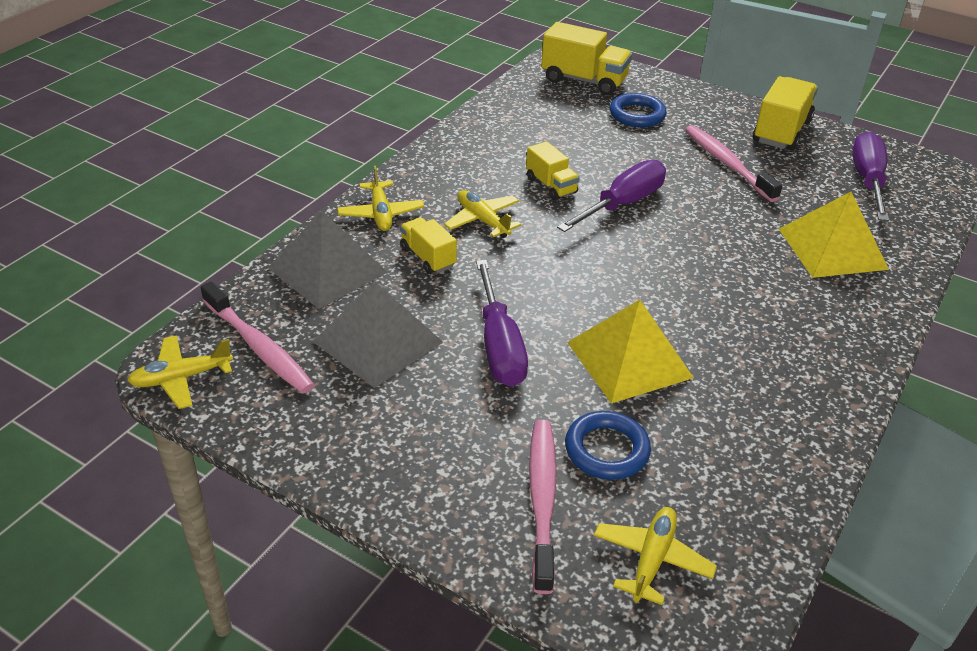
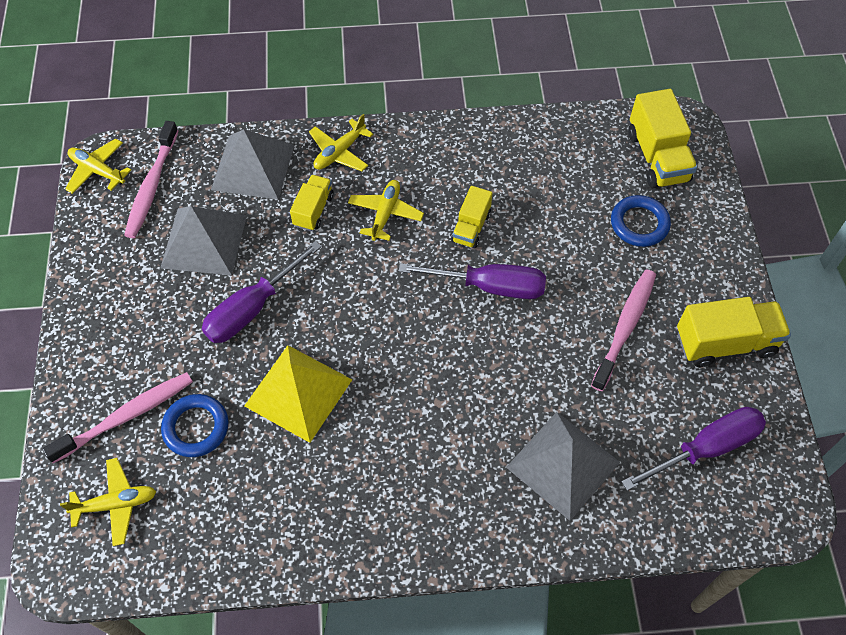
camera: 55 degrees right, 20 degrees up
(832, 249) = (562, 464): yellow pyramid -> grey pyramid

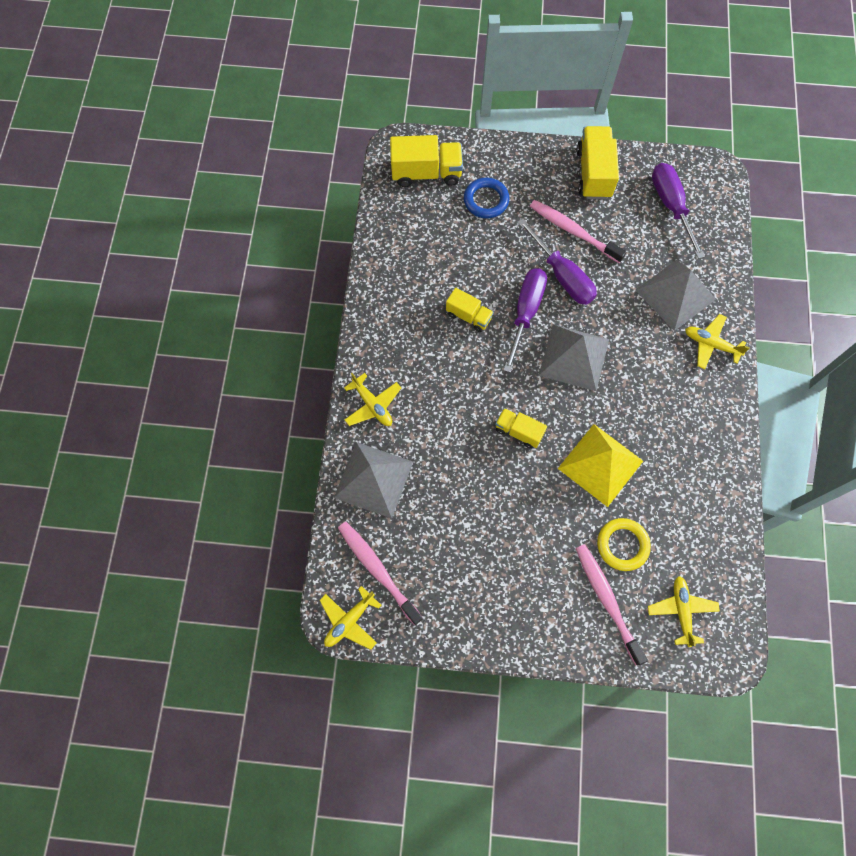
camera: 80 degrees left, 10 degrees up
(152, 186) = (377, 570): pink toothbrush -> pink toothbrush turned 150 degrees counterclockwise
(196, 427) = (622, 545): blue ring -> yellow ring
(204, 241) = (446, 527): grey pyramid -> grey pyramid (574, 357)
(251, 309) = (520, 493): purple screwdriver -> purple screwdriver (563, 276)
(313, 210) = (430, 434): yellow truck -> yellow truck (518, 431)
(385, 214) = (444, 378): yellow plane -> yellow plane (711, 344)

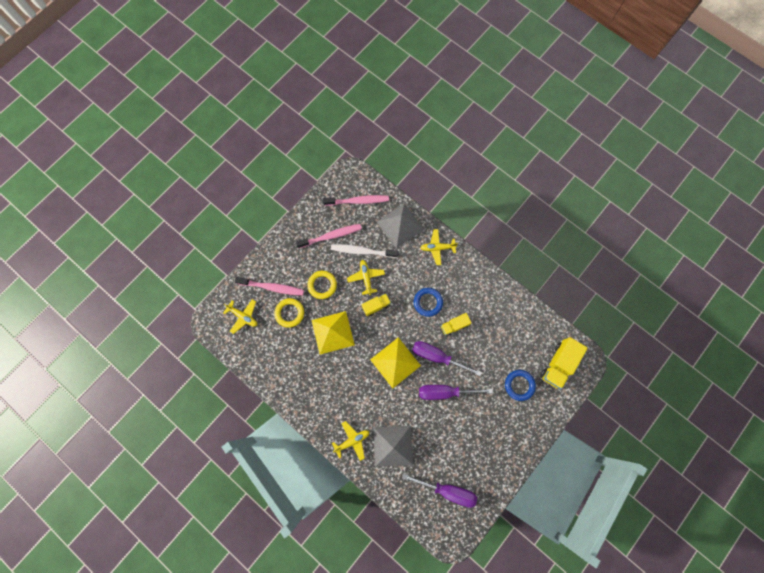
camera: 125 degrees right, 5 degrees up
(349, 620) = (345, 177): yellow plane -> yellow plane (366, 278)
(453, 506) = (362, 251): none -> white toothbrush
(462, 368) = (428, 302): none -> blue ring
(526, 312) = (436, 356): purple screwdriver -> purple screwdriver turned 150 degrees clockwise
(547, 528) = (322, 285): none -> yellow ring
(573, 231) = (468, 419): pink toothbrush -> pink toothbrush (331, 236)
(574, 357) = (395, 362): grey pyramid -> yellow pyramid
(593, 173) = (498, 462): yellow truck -> none

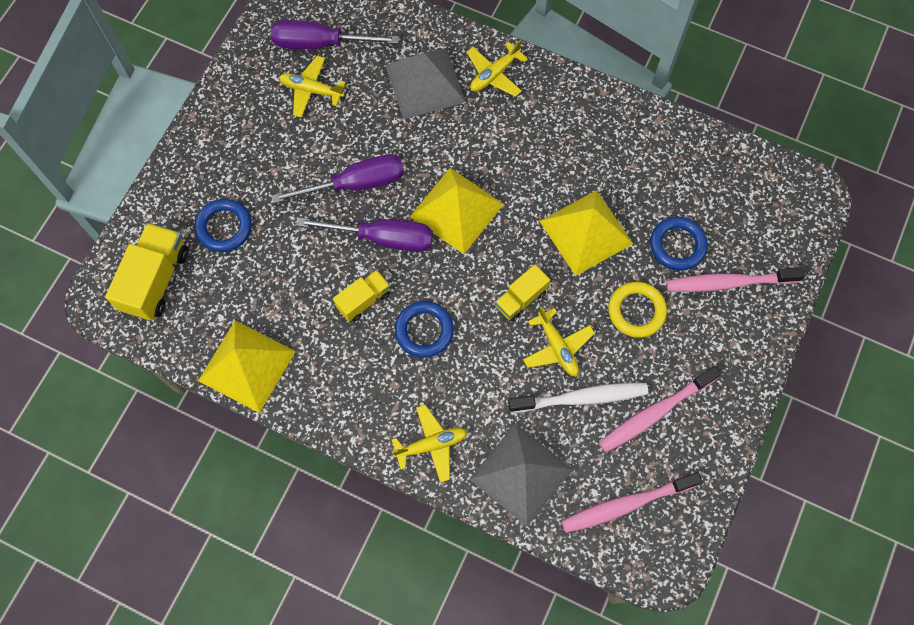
camera: 165 degrees right, 5 degrees down
(243, 316) = (759, 218): yellow plane -> yellow plane (311, 90)
(289, 313) = (677, 245): yellow ring -> blue ring
(517, 307) = (247, 365): none -> yellow pyramid

